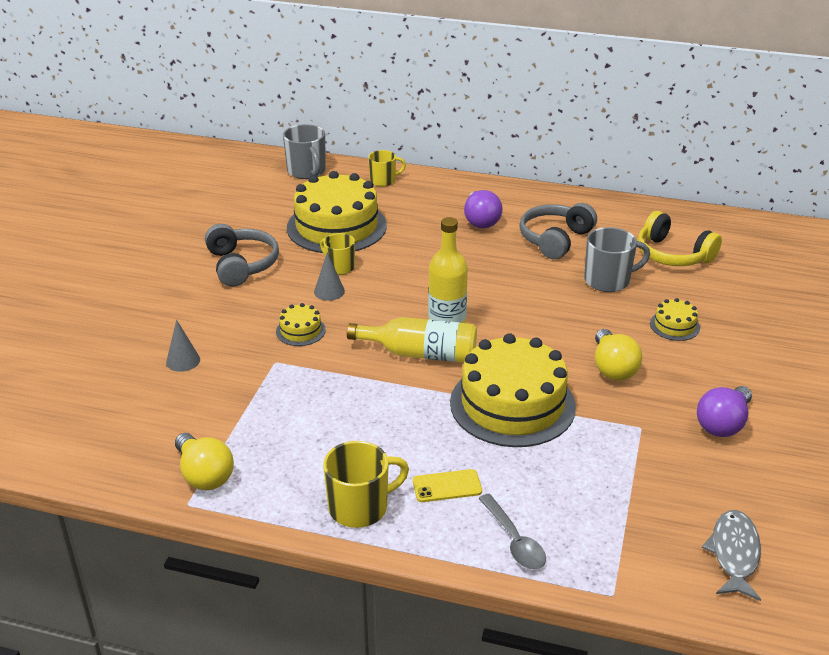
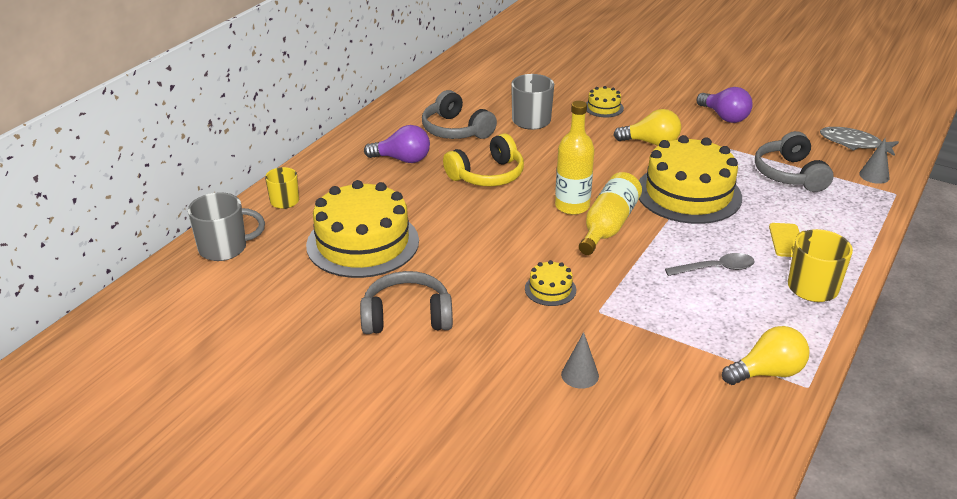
camera: 75 degrees left, 0 degrees up
(329, 291) = (487, 263): grey cone -> grey cone (874, 175)
(339, 267) = (444, 251): yellow mug -> none
(514, 540) = (846, 221): grey spoon -> grey spoon (715, 269)
(605, 487) = (789, 174): none -> grey headphones
(672, 254) = (506, 87): yellow headphones -> yellow headphones (487, 175)

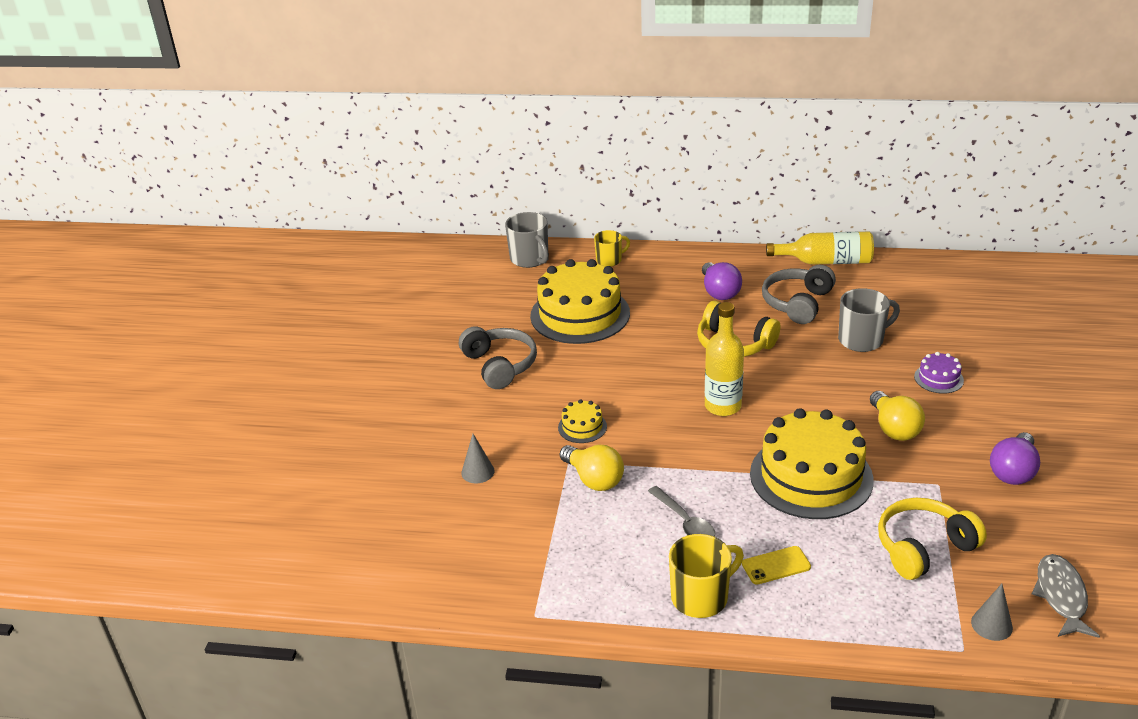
camera: 70 degrees right, 0 degrees up
(603, 107) = (938, 378): yellow cake -> purple cake
(608, 226) = (707, 436): yellow bottle -> yellow bottle (826, 261)
(767, 372) = (540, 584): yellow light bulb -> yellow light bulb (594, 479)
(789, 174) = (923, 547): grey headphones -> yellow headphones

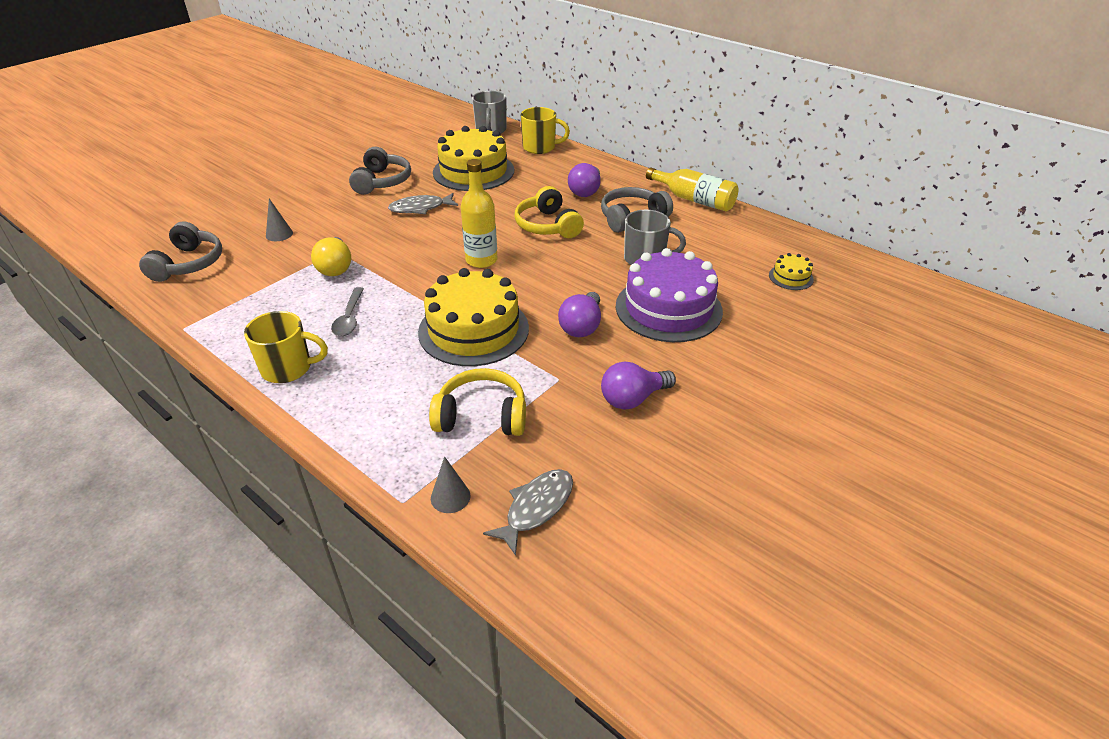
camera: 30 degrees right, 5 degrees up
(428, 550) = (188, 264): none -> grey headphones
(582, 427) = (375, 235): yellow cake -> yellow cake (791, 277)
(585, 378) = (420, 208): none -> grey fish
(609, 260) = (540, 147): yellow mug -> yellow mug, size x1.53
(776, 565) = (363, 374): yellow phone -> none
(894, 428) = (582, 326): yellow light bulb -> purple light bulb
(938, 378) = (668, 308): purple cake -> purple cake, size x2.31

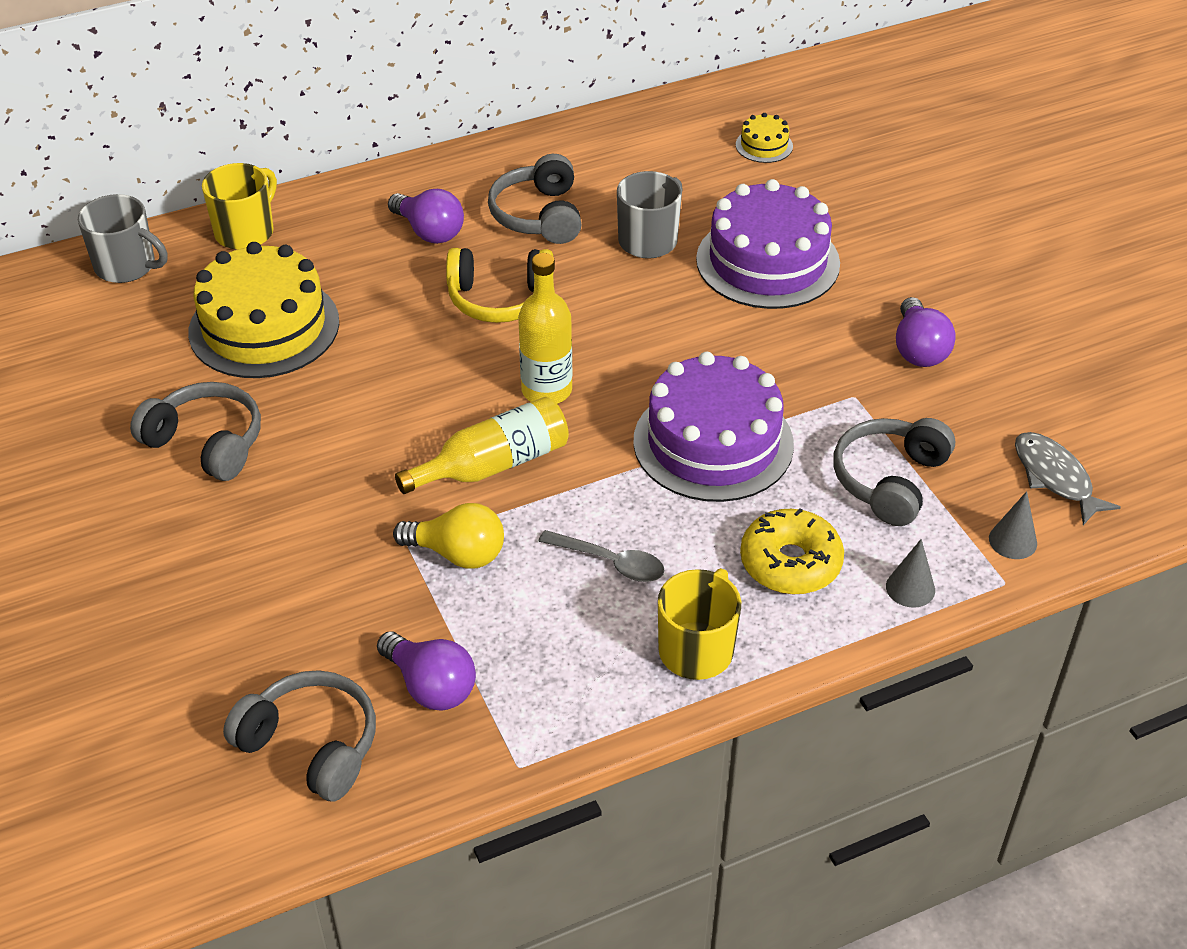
camera: 65 degrees left, 5 degrees up
(279, 234) = (294, 608): grey cone -> grey cone (910, 588)
(378, 388) = (790, 563): none -> yellow donut
(420, 208) = (341, 417): grey fish -> none
(473, 330) = (713, 442): yellow cake -> purple cake
(482, 416) = (889, 480): yellow headphones -> grey headphones
(582, 326) = (762, 344): purple light bulb -> purple light bulb (431, 686)
(694, 200) = (533, 145): yellow bottle -> yellow bottle (493, 465)

